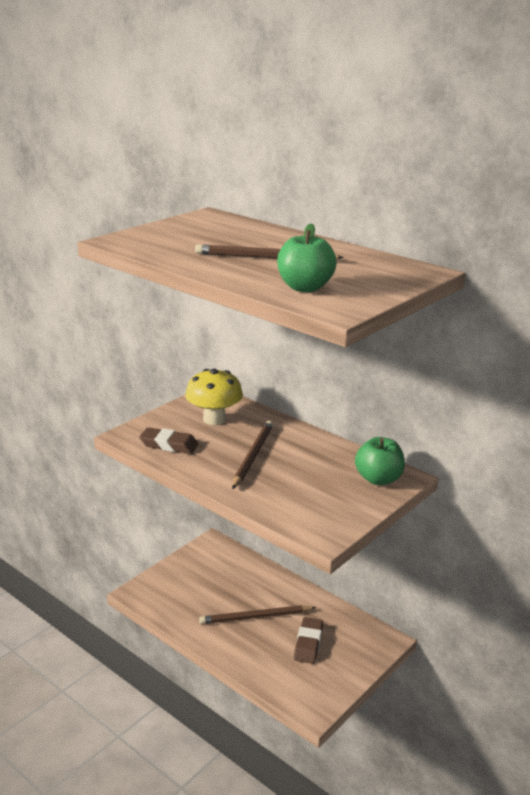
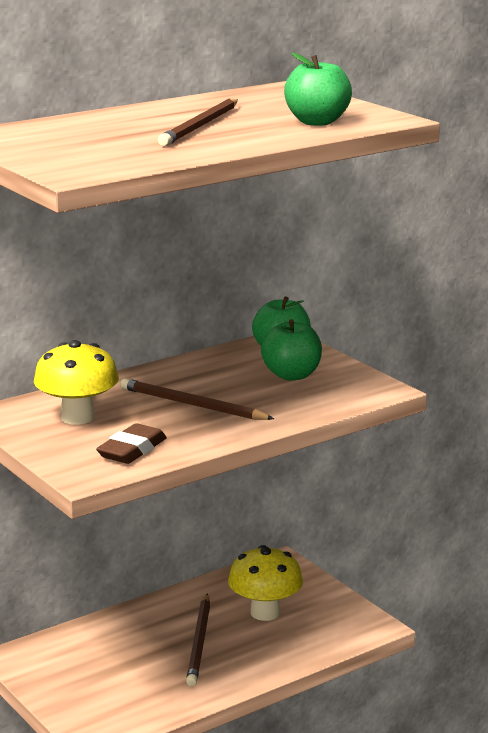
camera: 75 degrees left, 5 degrees down
(308, 643) = (265, 612): brown eraser -> yellow mushroom
(330, 489) = (292, 375): none -> green apple

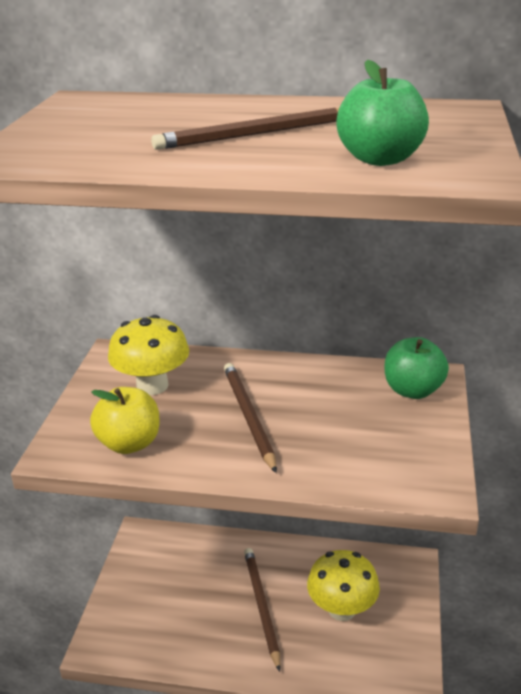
camera: 45 degrees right, 10 degrees up
(132, 450) = (129, 443): brown eraser -> yellow apple
(199, 643) = (261, 606): brown pencil -> brown pencil turned 120 degrees clockwise
(292, 375) = (379, 424): green apple -> none

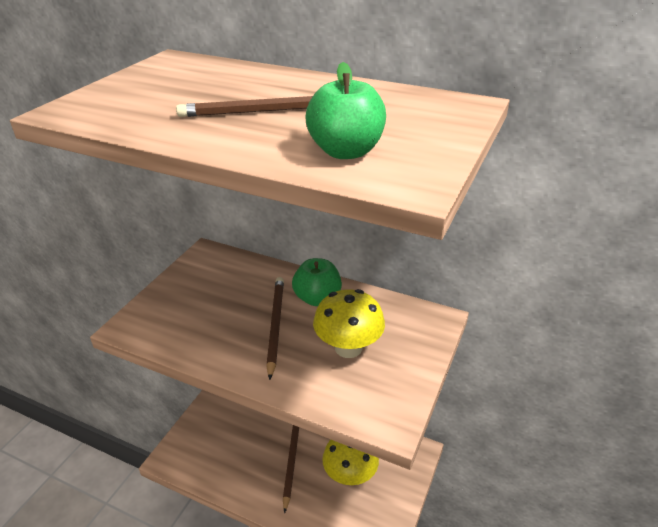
camera: 15 degrees right, 5 degrees up
(129, 443) = (179, 330): yellow apple -> none
(152, 385) = (219, 284): yellow mushroom -> yellow mushroom (348, 347)
(412, 390) = (414, 328): green apple -> green apple (317, 298)

